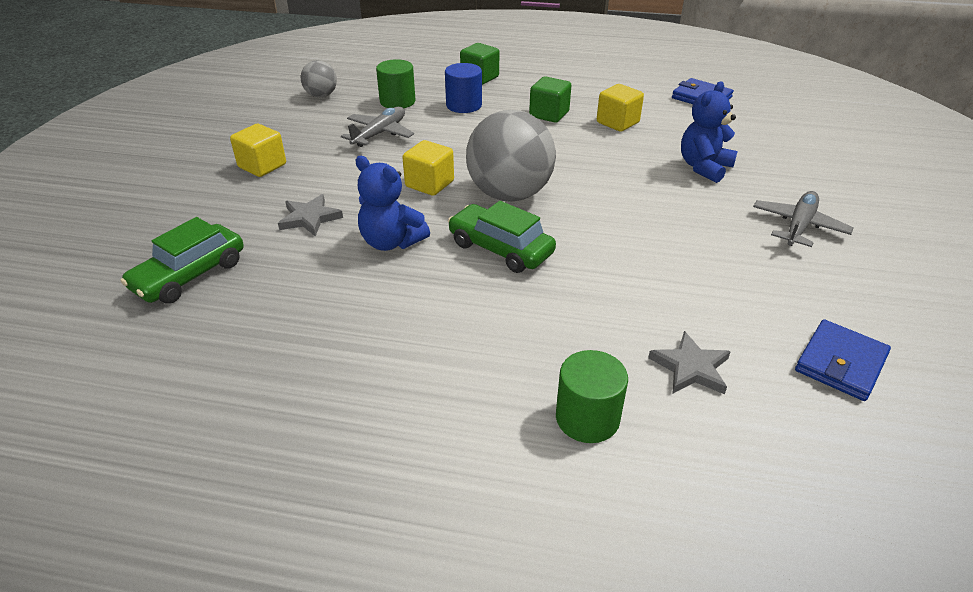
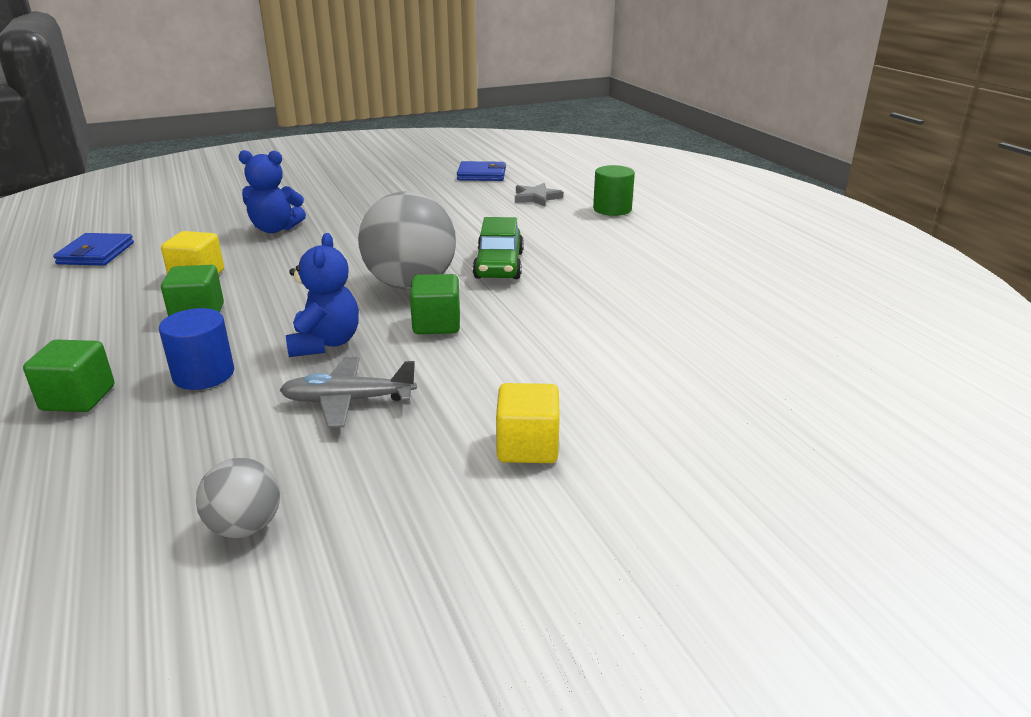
camera: 125 degrees left, 10 degrees down
(190, 275) = (740, 372): green car -> none
(309, 218) = (578, 358): grey star -> none
(391, 242) = (553, 306): blue teddy bear -> blue teddy bear (325, 343)
(397, 101) = (223, 433): green cylinder -> none
(429, 184) = (436, 324): yellow cube -> green cube
(798, 226) = (344, 194): grey plane -> none

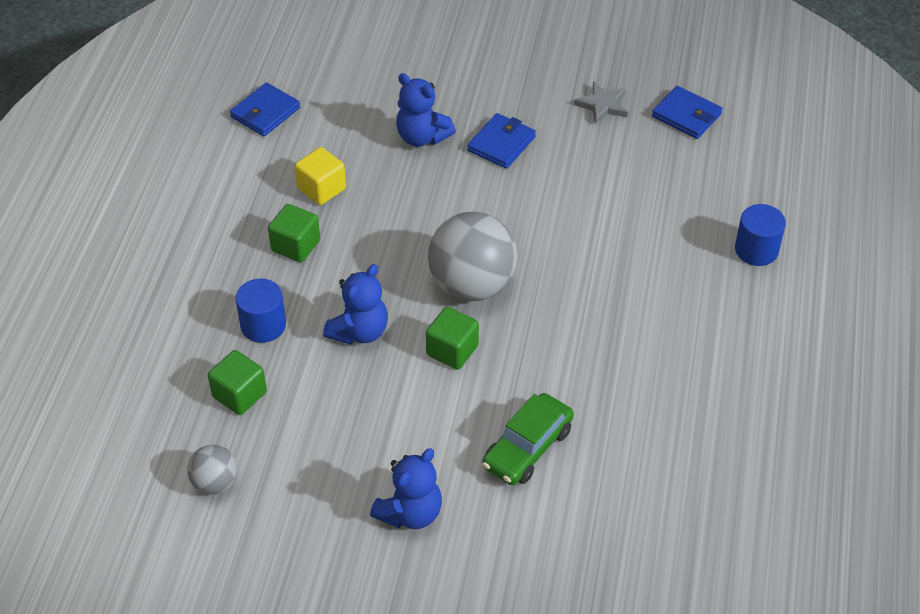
camera: 35 degrees right, 20 degrees up
(78, 398) = (180, 310): green cube -> green cube (239, 394)
(348, 401) = (334, 405): grey plane -> none
(352, 216) = (501, 144): none -> blue wallet
(499, 265) = (565, 293): green car -> green car (527, 448)
(527, 447) = (410, 513): yellow cube -> blue teddy bear
(536, 198) = (701, 191): grey star -> grey star (602, 105)
(612, 209) = (756, 250): green cylinder -> blue cylinder

